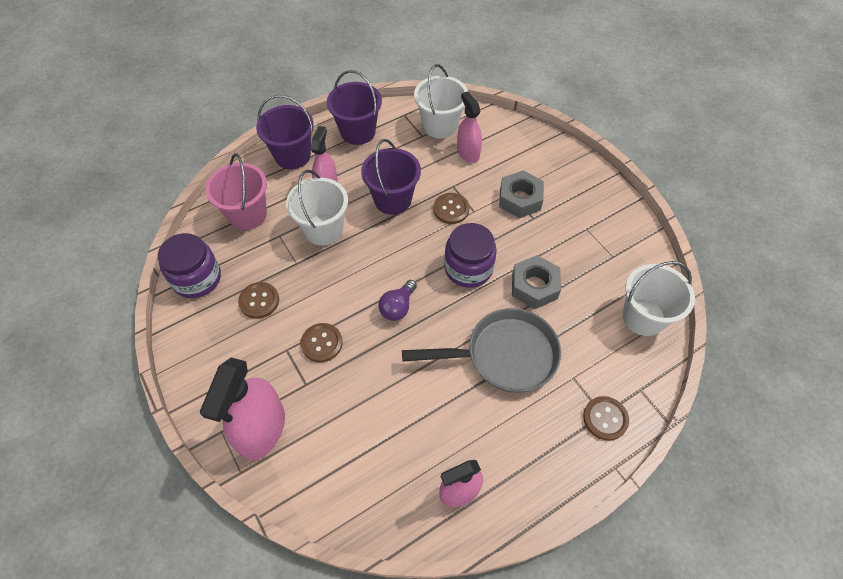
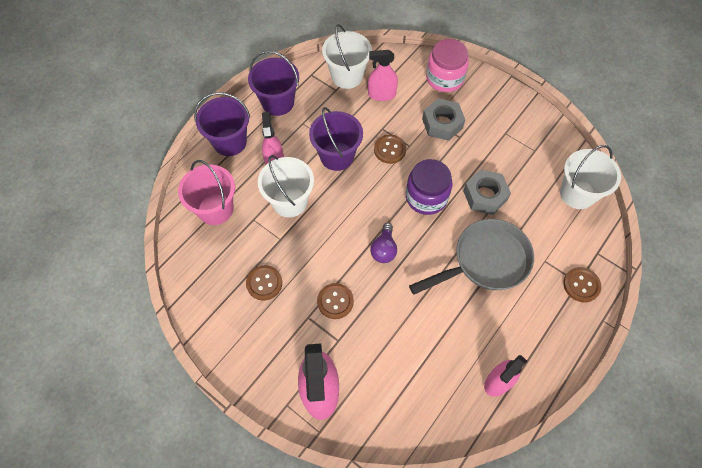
camera: 20 degrees left, 5 degrees up
(197, 278) = (199, 281): purple jar -> none
(468, 153) = (382, 94): pink spray bottle -> pink spray bottle turned 45 degrees counterclockwise
(543, 155) = (444, 78): none -> pink jar

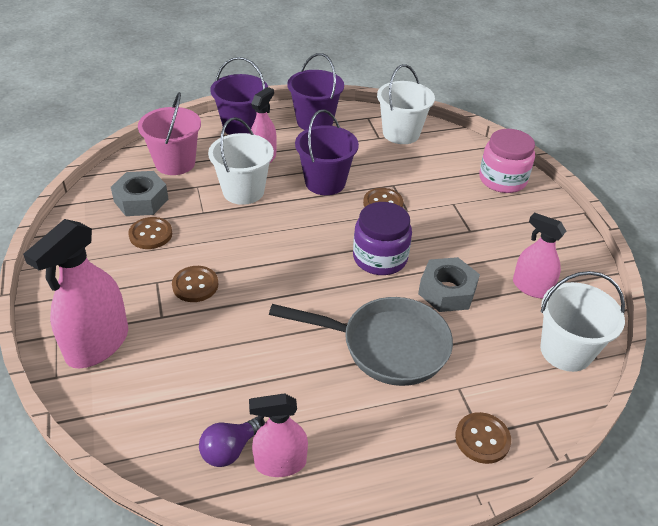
camera: 35 degrees right, 20 degrees down
(382, 94) = (421, 161): pink spray bottle -> pink spray bottle (531, 287)
(384, 249) = (289, 273): purple light bulb -> purple light bulb (230, 450)
(442, 123) = (461, 211): grey nut -> grey nut (141, 200)

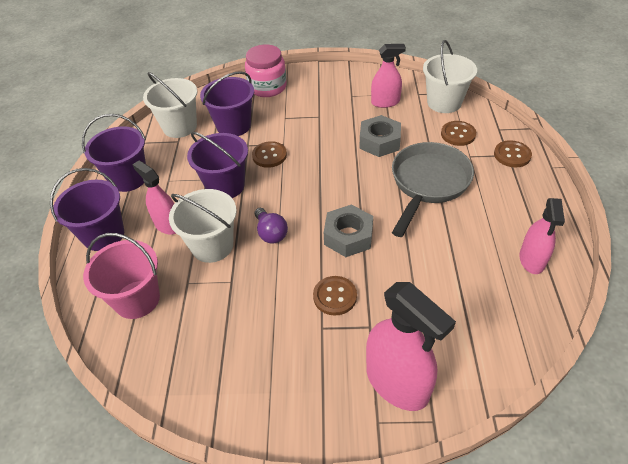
camera: 70 degrees left, 5 degrees up
(141, 200) = (189, 335): grey nut -> grey nut (348, 236)
(150, 234) = (250, 329): brown button -> brown button (458, 134)
(230, 450) = (520, 289): purple light bulb -> purple light bulb (271, 233)
(380, 258) = (334, 169): purple jar -> none
(420, 168) = (233, 126): none -> purple bucket
(531, 287) = (385, 102): pink spray bottle -> pink spray bottle turned 150 degrees counterclockwise

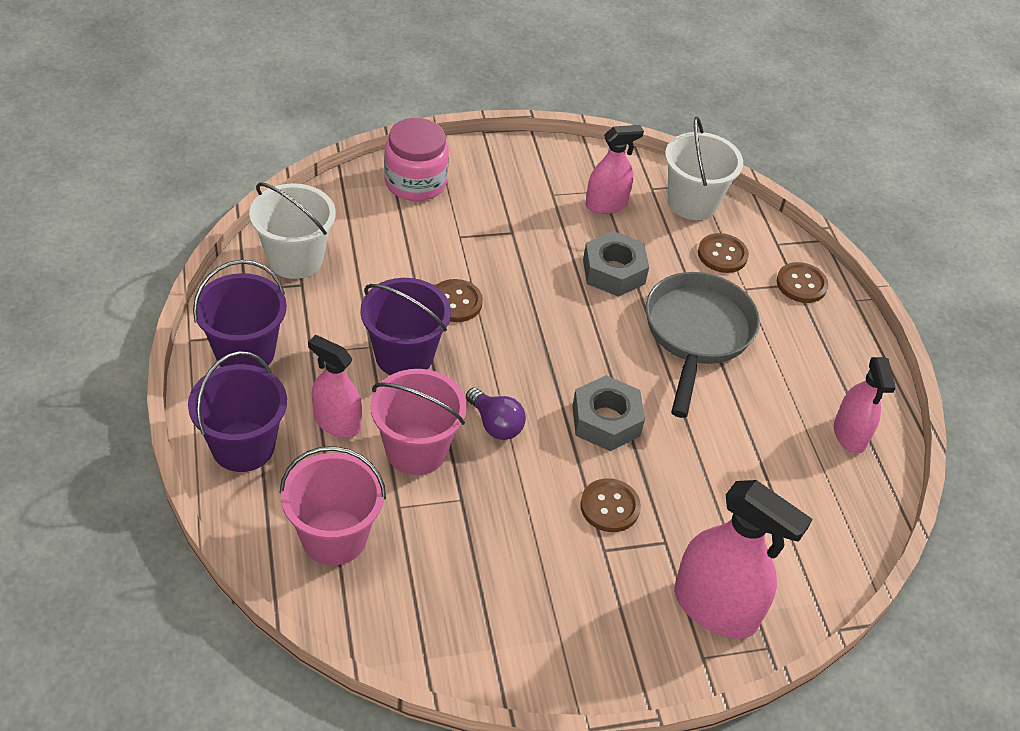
camera: 20 degrees left, 0 degrees up
(212, 246) = (416, 450): white bucket -> pink bucket
(233, 126) = (383, 254): purple bucket -> none

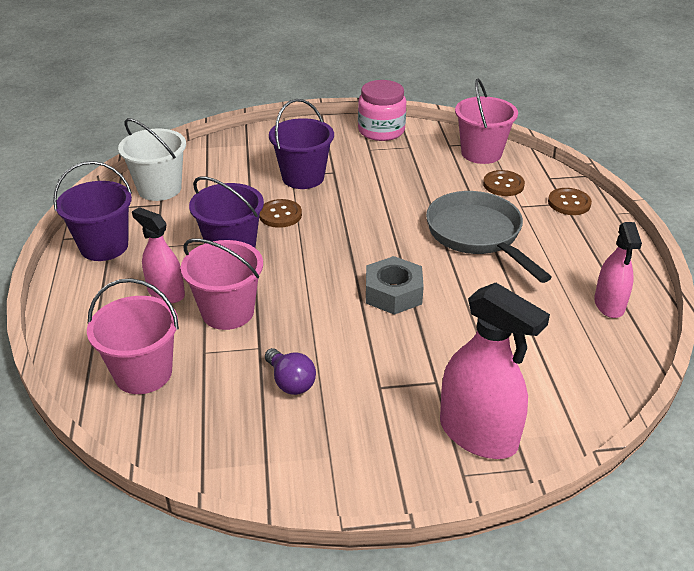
camera: 10 degrees right, 10 degrees down
(243, 446) = (84, 308): purple bucket -> purple bucket (303, 177)
(415, 182) = (263, 143): pink jar -> pink jar (381, 131)
(495, 424) = (298, 295): purple light bulb -> purple light bulb (290, 382)
(606, 204) = (411, 155): pink spray bottle -> none
(609, 507) = (389, 354): brown button -> none
(614, 271) = (412, 195): grey nut -> none
(692, 202) = (481, 153): white bucket -> pink bucket
(696, 334) = (477, 235): grey pan -> grey pan turned 45 degrees counterclockwise

